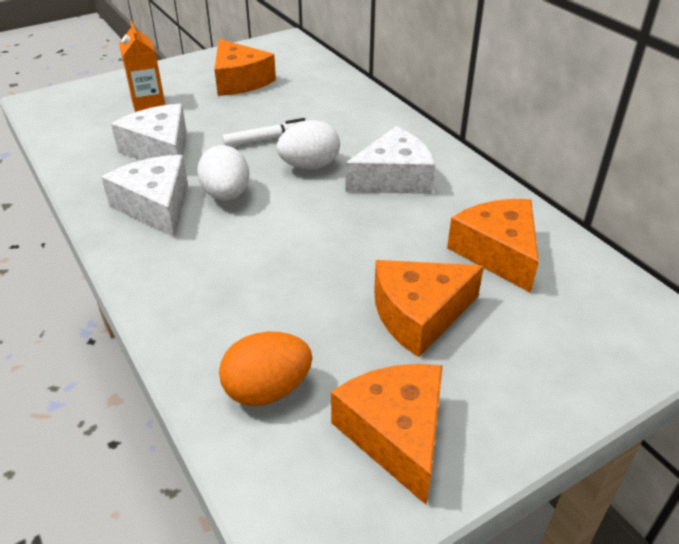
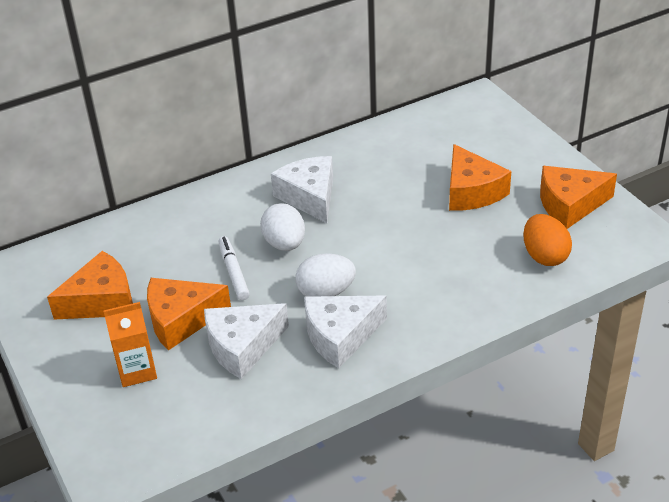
camera: 85 degrees left, 0 degrees up
(498, 252) = (406, 154): orange cheese -> orange cheese (181, 320)

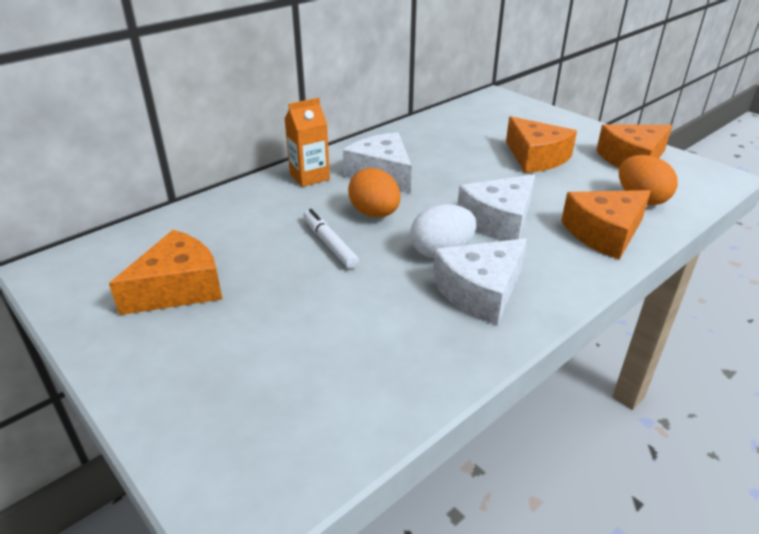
camera: 15 degrees left, 5 degrees down
(137, 371) = (245, 361): orange carton -> orange carton (309, 177)
(181, 320) = (284, 297): orange cheese -> orange cheese (604, 233)
(242, 346) = (370, 316): white cheese -> white cheese (498, 221)
(284, 244) = (374, 214): white egg -> orange egg

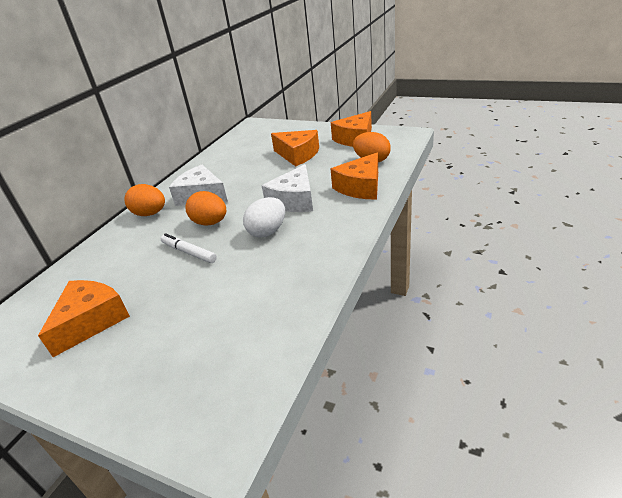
camera: 20 degrees left, 0 degrees up
(309, 177) = (150, 214): orange carton -> orange egg
(480, 292) = (305, 247): white cheese -> none

